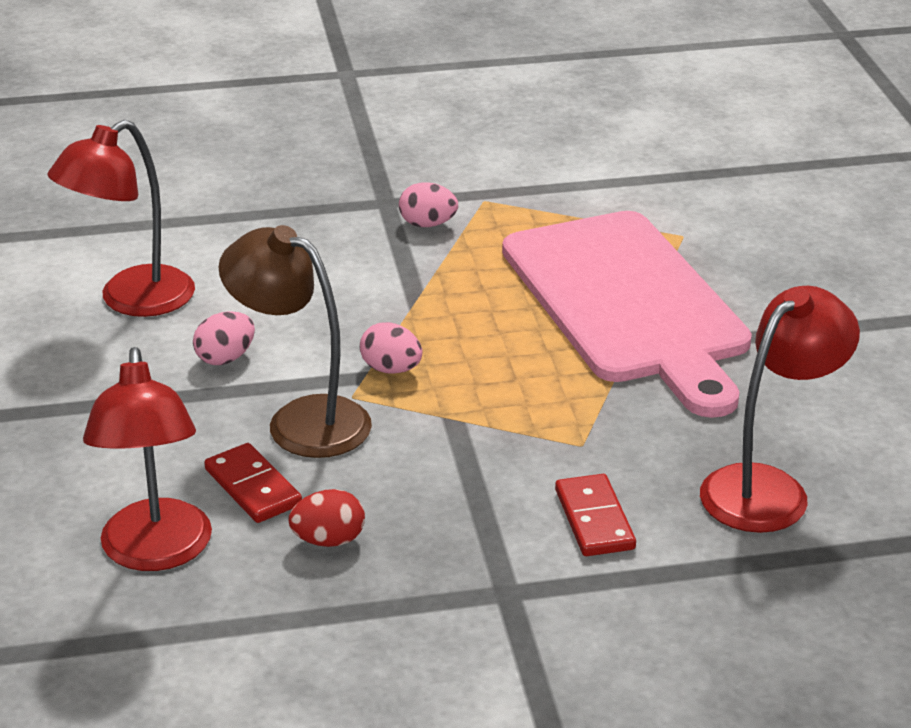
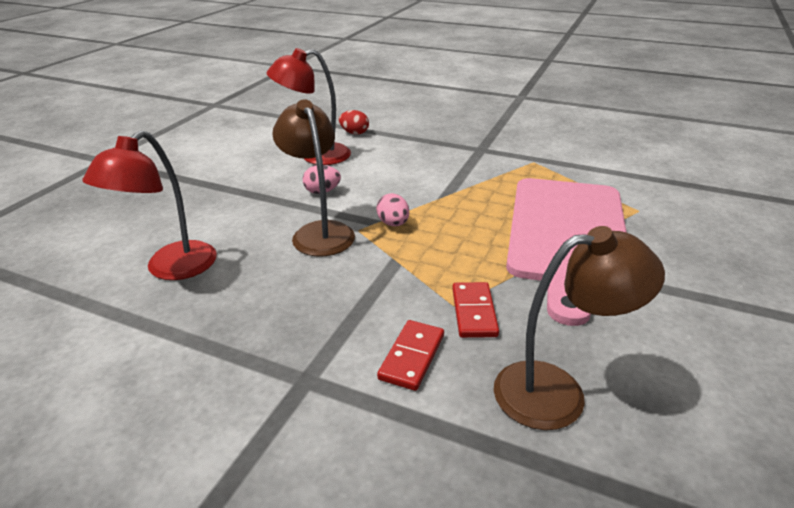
camera: 35 degrees right, 0 degrees up
(253, 487) = (255, 255): red domino -> red domino (474, 312)
(328, 540) = (253, 299): red egg -> red egg (354, 133)
(427, 224) = (491, 164): pink egg -> none
(768, 488) = (557, 391): red lamp -> brown lamp

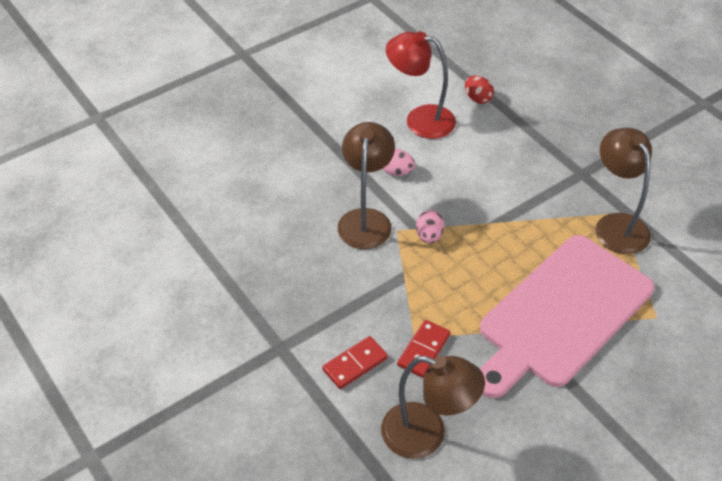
camera: 30 degrees right, 15 degrees up
(171, 269) = (242, 211): red lamp -> none
(540, 168) = (616, 225): none -> brown lamp

